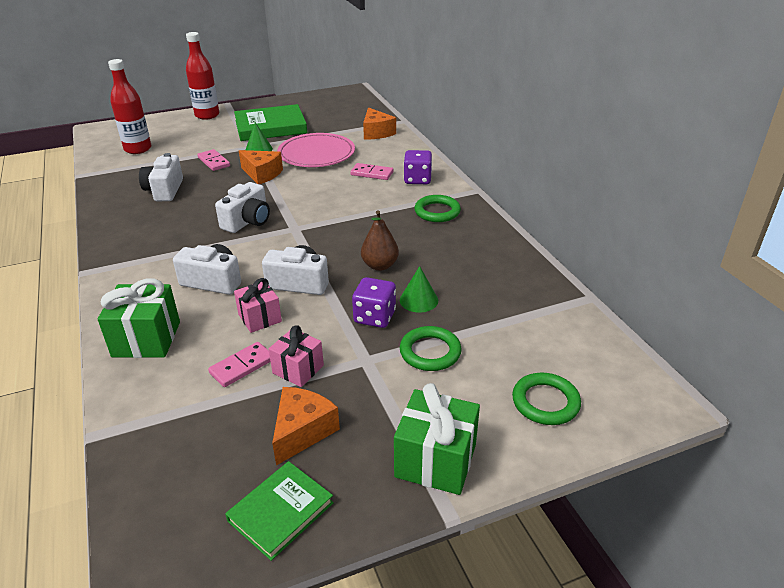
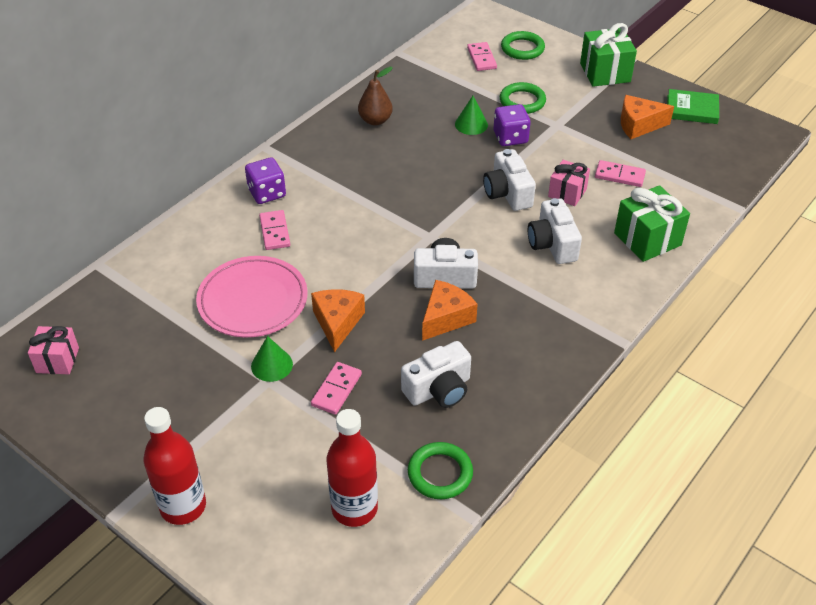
camera: 120 degrees left, 10 degrees up
(270, 127) = (190, 394): green book -> none
(298, 369) = (595, 149): pink gift -> pink gift (57, 360)
(376, 133) = (153, 274): orange cheese -> orange cheese (446, 318)
(380, 265) = (444, 159): brown pear -> brown pear (375, 120)
(437, 212) = (327, 158): green ring -> green ring (440, 473)
(542, 355) = (481, 58): none -> pink domino

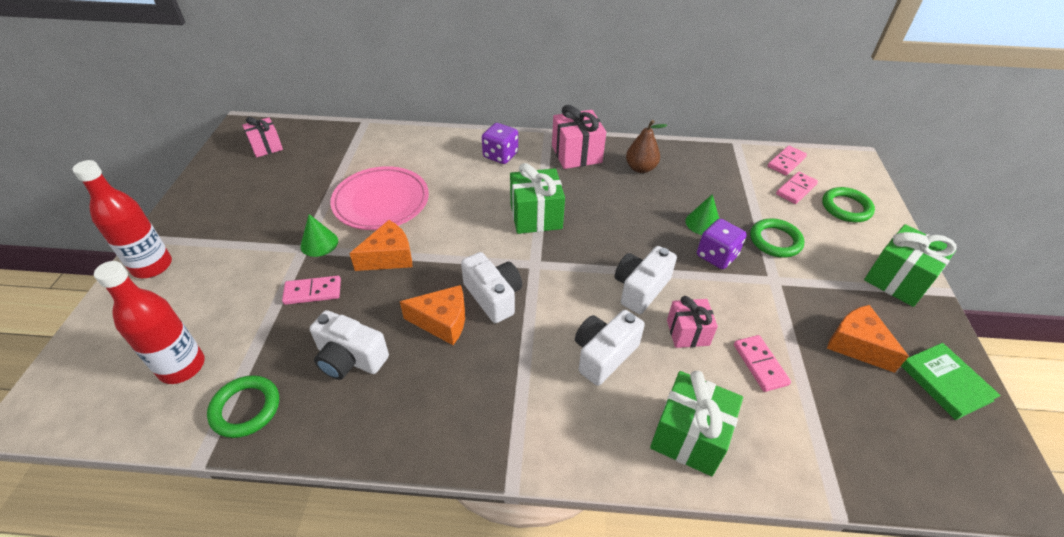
camera: 55 degrees right, 0 degrees up
(275, 232) = (463, 178): pink domino -> pink domino (786, 162)
(317, 146) = (576, 154): none -> pink gift
(374, 210) = (536, 216): none -> green gift

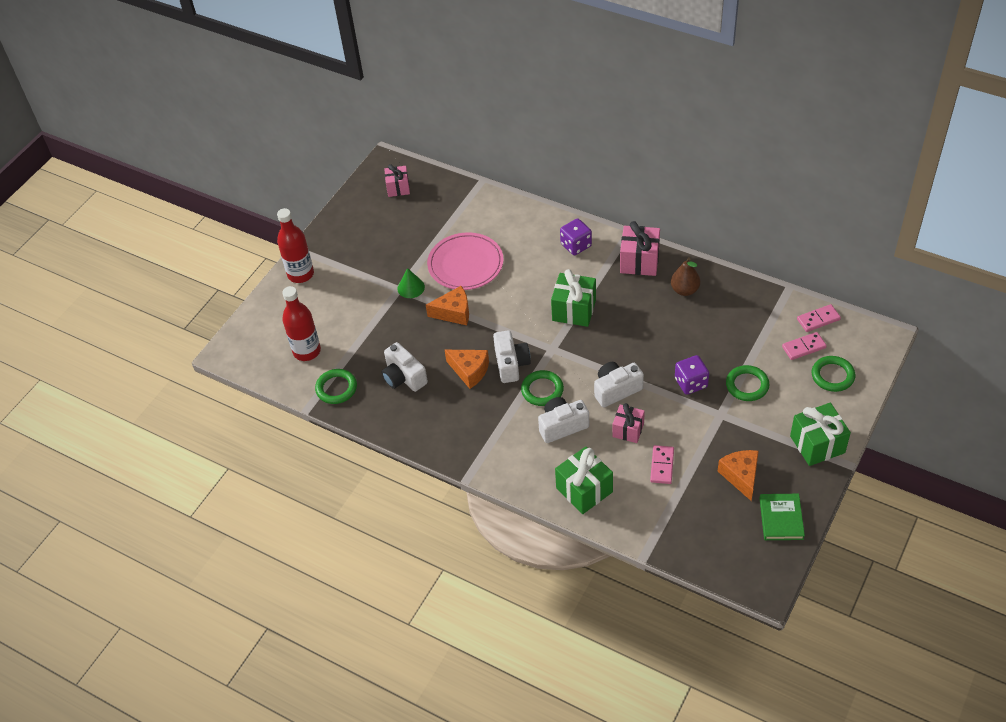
camera: 30 degrees right, 5 degrees up
(313, 292) = (395, 324): pink domino -> none
(551, 317) = (542, 390): none -> green ring
(703, 223) = (700, 353): green cone -> none

